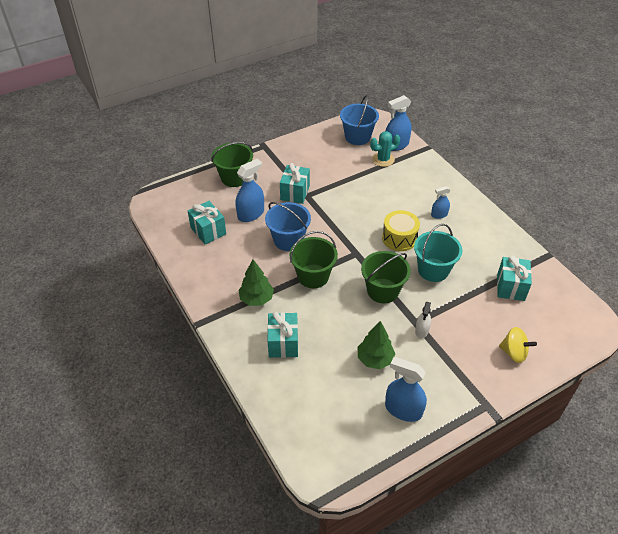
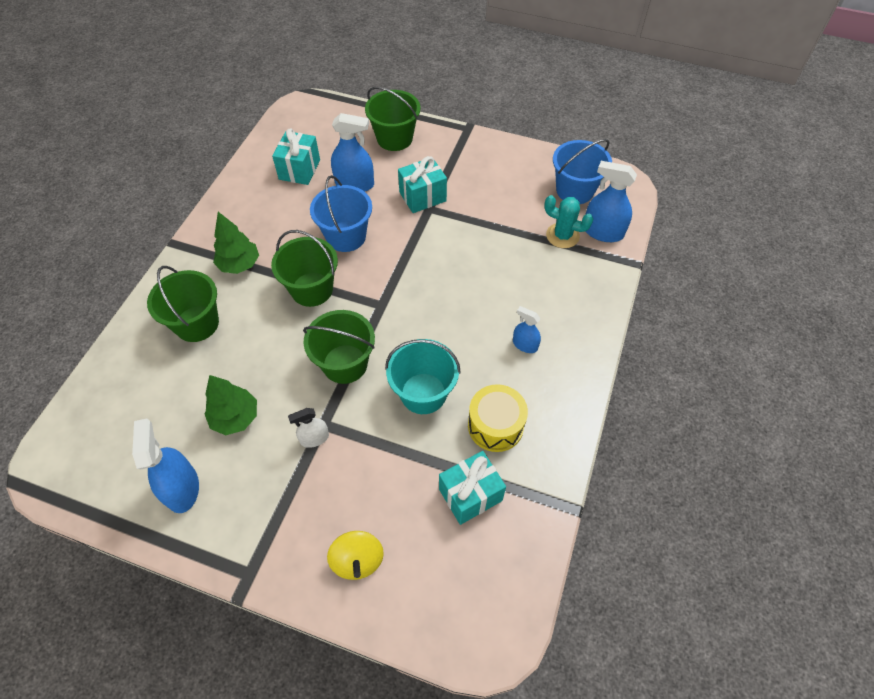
camera: 50 degrees right, 10 degrees up
(283, 343) = (197, 323): turquoise gift -> green bucket
(399, 238) = (444, 330): yellow drum -> yellow drum (495, 425)

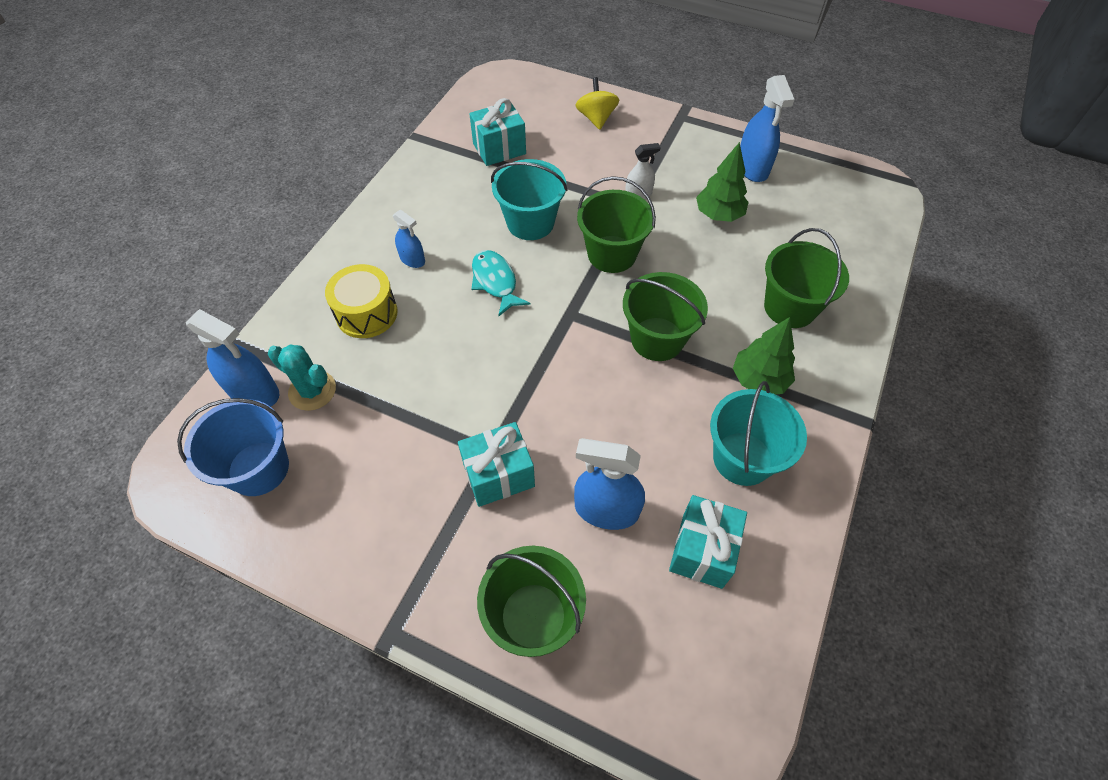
camera: 175 degrees left, 0 degrees up
(264, 215) = (742, 458): none -> turquoise bucket
(346, 236) = (616, 412): blue bucket -> none
(447, 329) = (495, 282): none -> turquoise fish
(495, 425) = (464, 193): yellow drum -> yellow drum (366, 313)

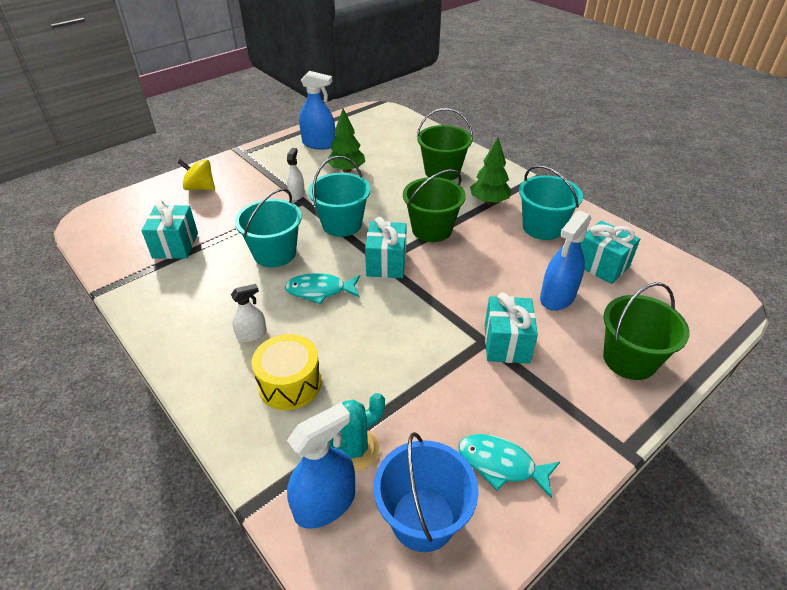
camera: 65 degrees left, 15 degrees down
(334, 514) = (501, 464): none -> turquoise fish
(412, 259) = (252, 334): blue spray bottle -> white spray bottle
(569, 319) = (386, 263): none -> turquoise gift
(611, 254) = (342, 224): green bucket -> turquoise bucket

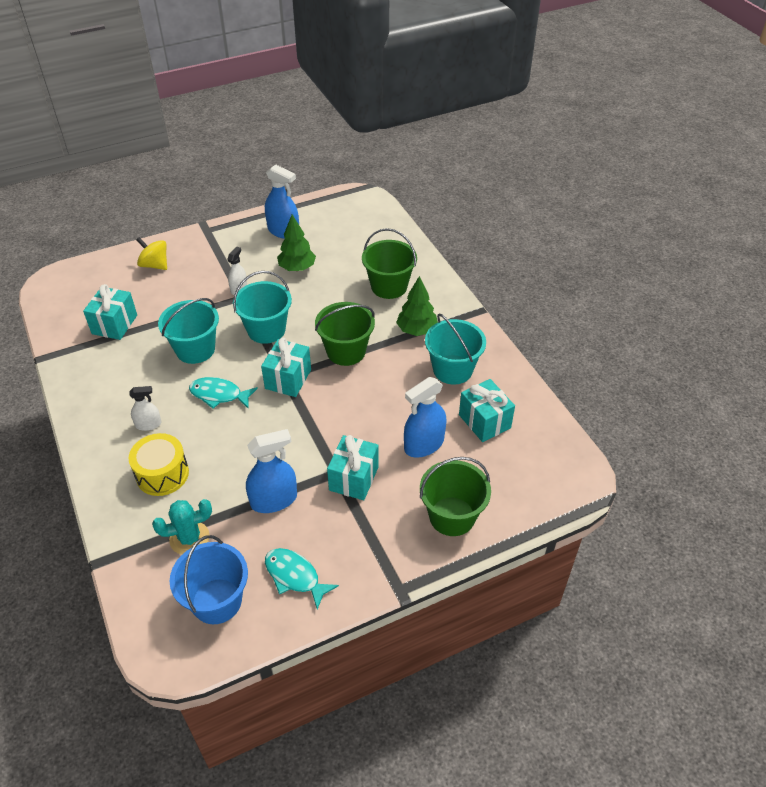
camera: 15 degrees right, 5 degrees up
(325, 503) = (152, 572): blue spray bottle -> blue spray bottle (274, 500)

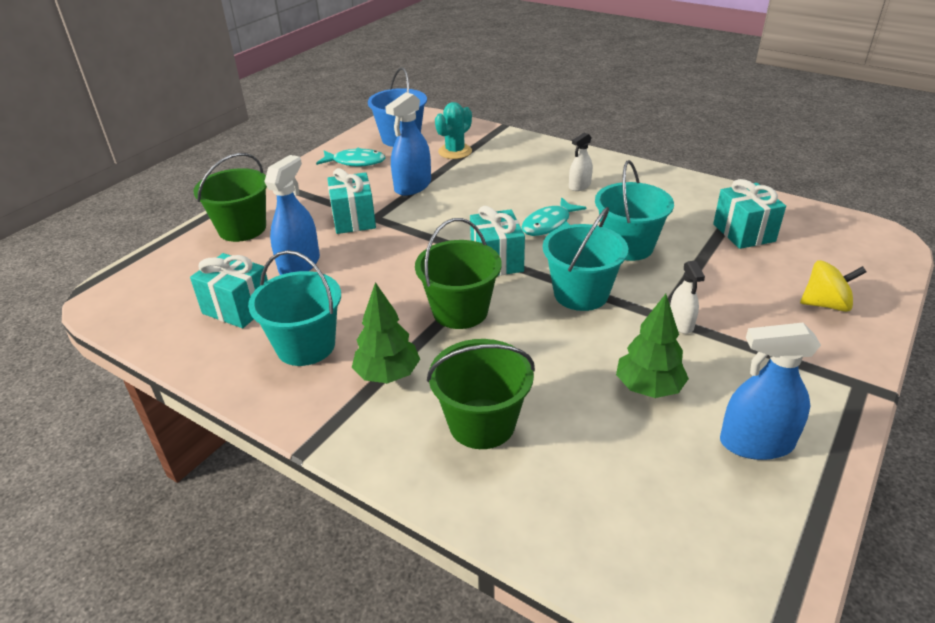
camera: 150 degrees right, 10 degrees down
(162, 474) = (522, 168): yellow drum -> none
(219, 395) = (549, 224): turquoise fish -> turquoise fish turned 150 degrees clockwise

